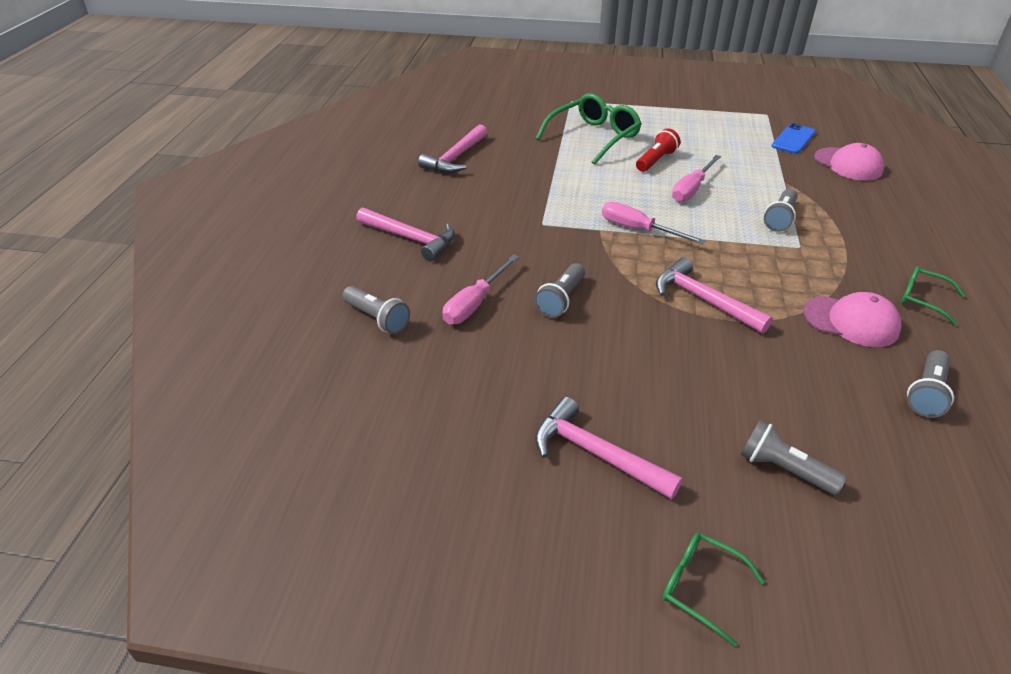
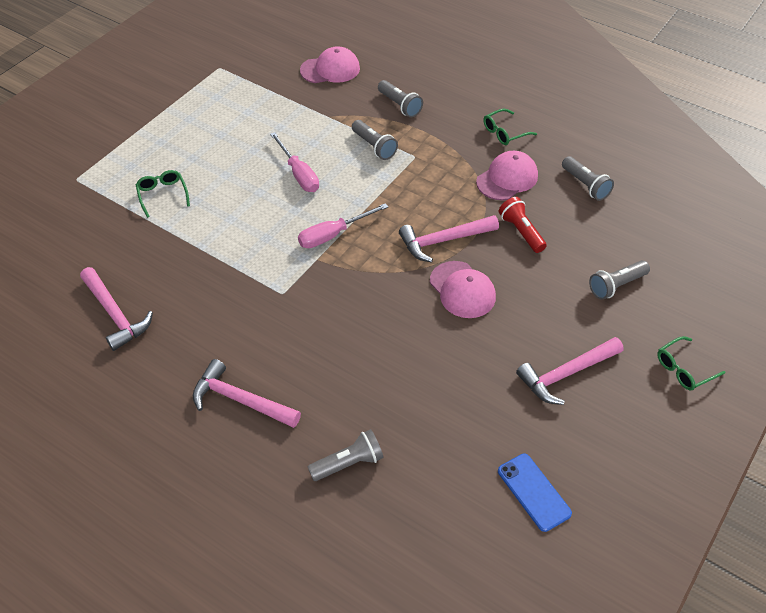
camera: 65 degrees left, 10 degrees up
(411, 239) = (240, 400): pink hammer -> pink hammer turned 120 degrees counterclockwise
(475, 303) = (367, 384): pink screwdriver -> none
(561, 299) = (395, 325): grey flashlight -> grey flashlight (399, 105)
(594, 137) = (162, 195): green glasses -> green glasses, size x0.53
(648, 332) = (462, 290): none -> pink cap
(656, 161) = (238, 173): red flashlight -> red flashlight (521, 232)
(793, 139) = (271, 76): blue phone -> blue phone (533, 492)

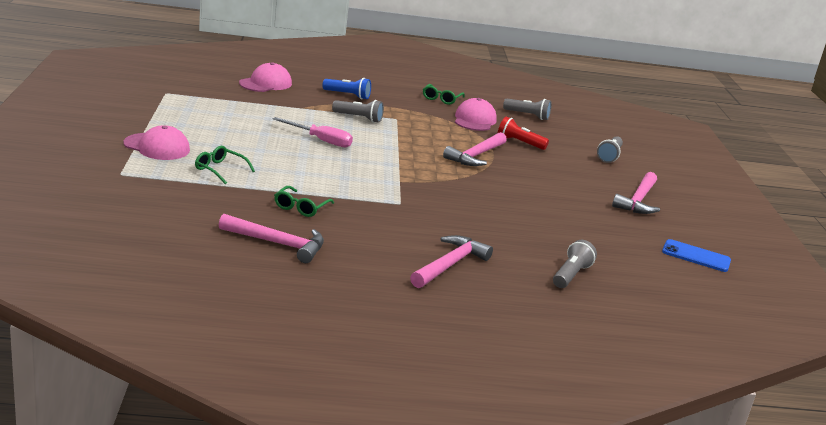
camera: 40 degrees left, 25 degrees down
(240, 400) = (450, 264): pink hammer -> pink hammer turned 135 degrees clockwise
(333, 235) = (394, 167): pink screwdriver -> none
(399, 105) = (348, 95): grey flashlight -> blue flashlight
(462, 290) = (522, 176): pink cap -> pink cap (157, 147)
(684, 369) = (695, 184): green glasses -> green glasses (301, 207)

